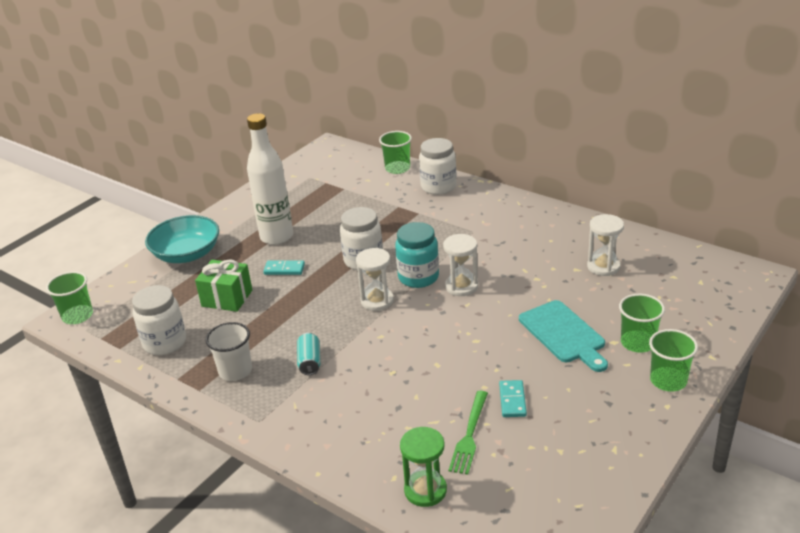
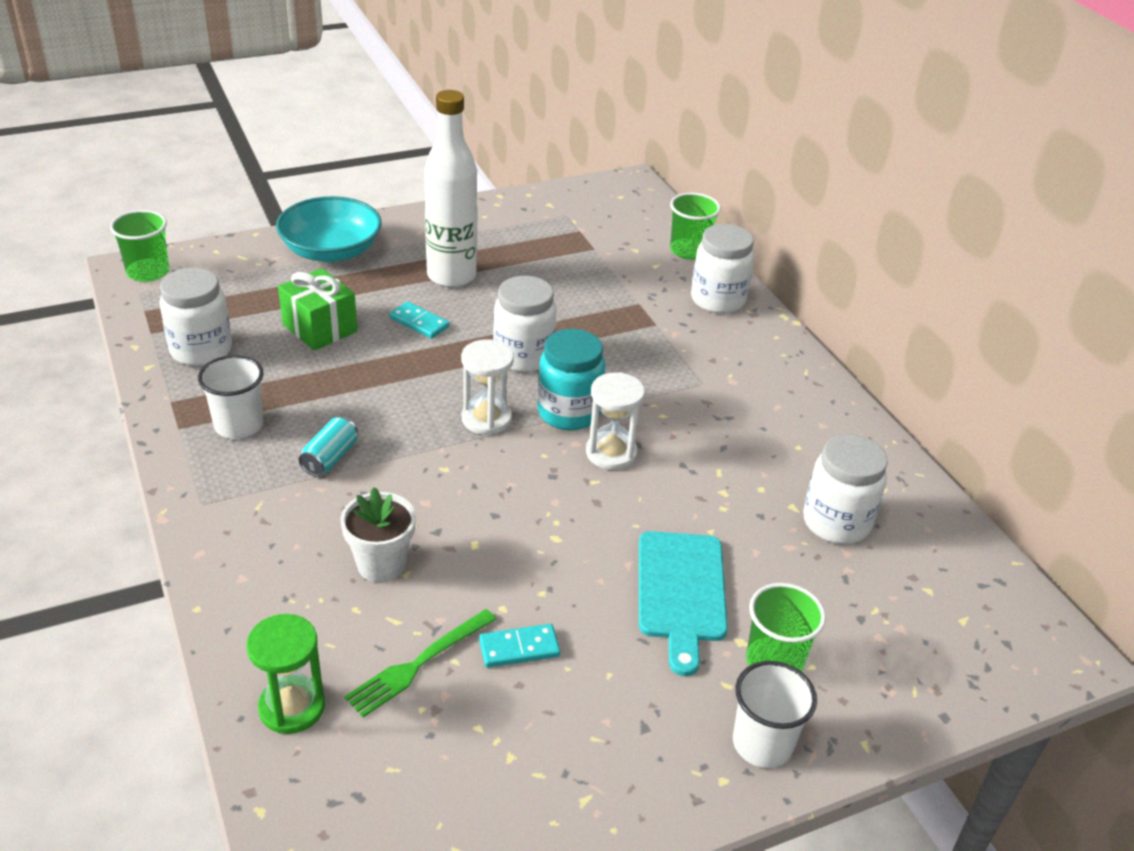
camera: 25 degrees right, 5 degrees up
(397, 399) = (381, 564): none -> white flower pot
(512, 400) = (519, 648): turquoise domino -> turquoise domino turned 45 degrees clockwise
(603, 266) = (836, 522): white hourglass -> white jar
(668, 380) = (762, 743): green cup -> white cup

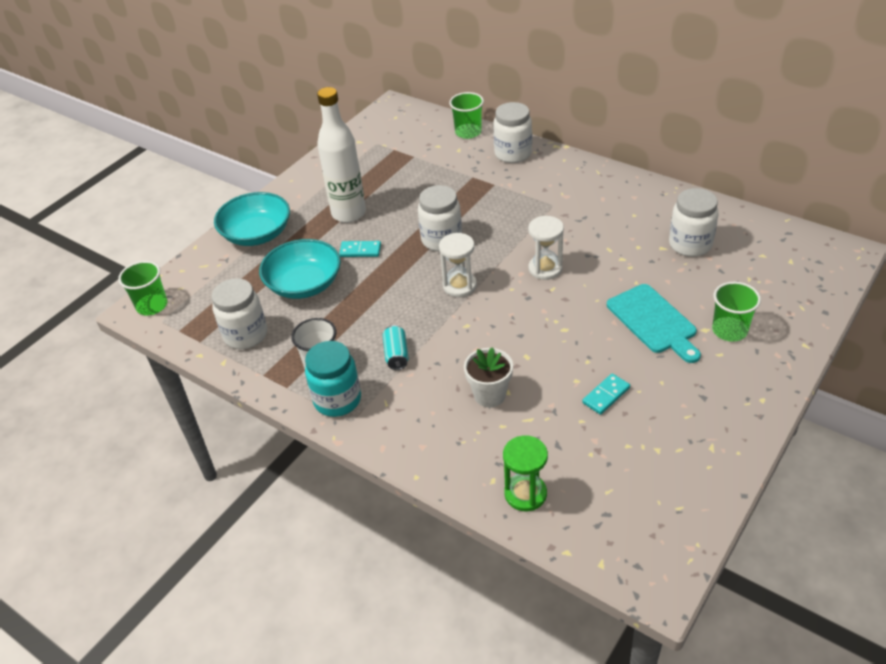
camera: 25 degrees left, 5 degrees up
(319, 328) = (304, 284): green gift -> turquoise bowl
(418, 664) = (565, 433): green fork -> none
(569, 412) = (500, 258): turquoise jar -> turquoise jar (337, 400)
(762, 743) = (762, 372): white cup -> none

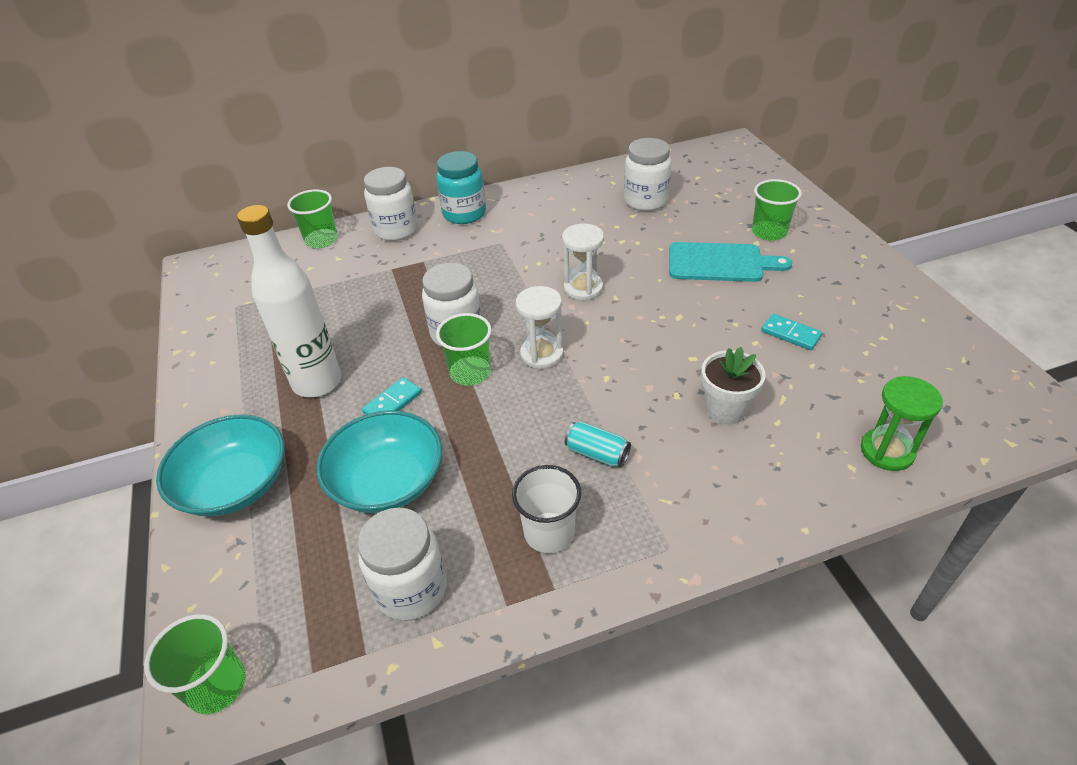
camera: 55 degrees left, 0 degrees up
(337, 400) = (623, 545): turquoise jar -> turquoise jar (464, 214)
(413, 265) = (470, 372): none -> green cup
(606, 395) = (790, 334): turquoise domino -> turquoise domino turned 45 degrees counterclockwise

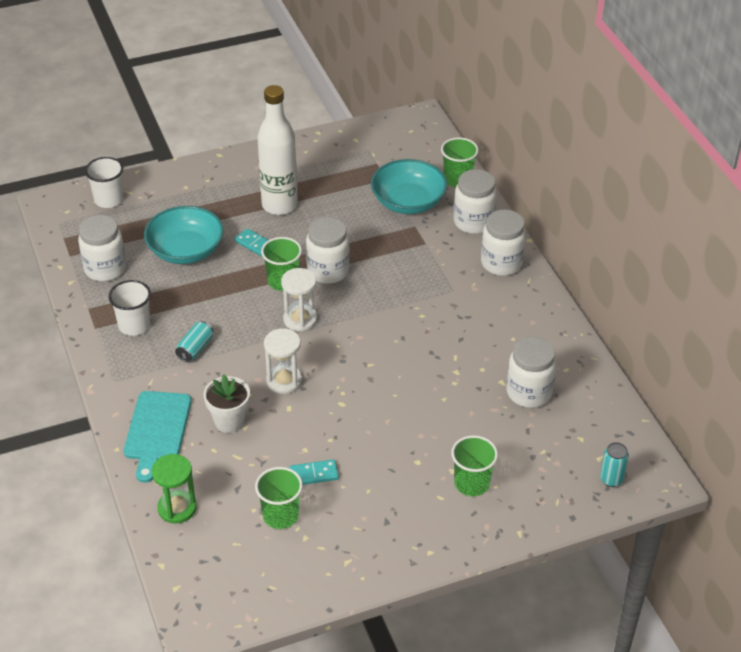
camera: 85 degrees right, 0 degrees up
(217, 685) = (63, 206): green cup -> green cup (280, 515)
(227, 604) = (109, 199): none -> white cup
(235, 484) = (192, 185): turquoise bowl -> turquoise bowl (408, 201)
(464, 214) = (501, 263): turquoise jar -> white jar
(583, 288) = (383, 344): white hourglass -> white hourglass (284, 381)
(720, 263) = (419, 439): turquoise cutting board -> turquoise cutting board (157, 430)
(741, 164) = (611, 479): none -> turquoise can
(790, 334) = (314, 474): turquoise domino -> turquoise domino turned 45 degrees clockwise

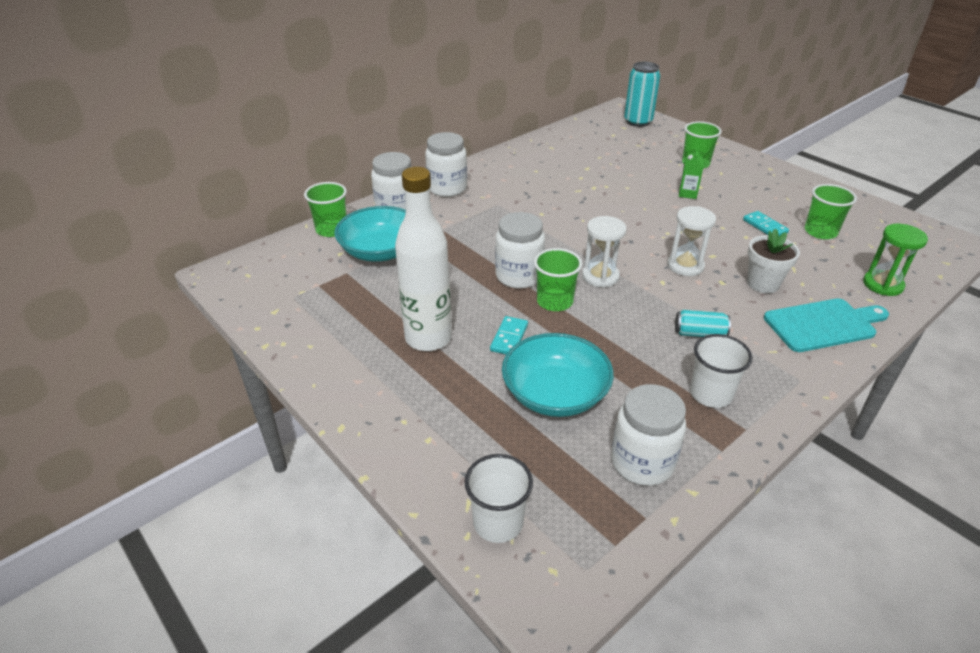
camera: 110 degrees left, 5 degrees down
(407, 443) = (687, 193): none -> green carton
(529, 393) = (588, 156): white jar -> none
(611, 479) = (638, 122): turquoise can -> turquoise can, size x1.74

